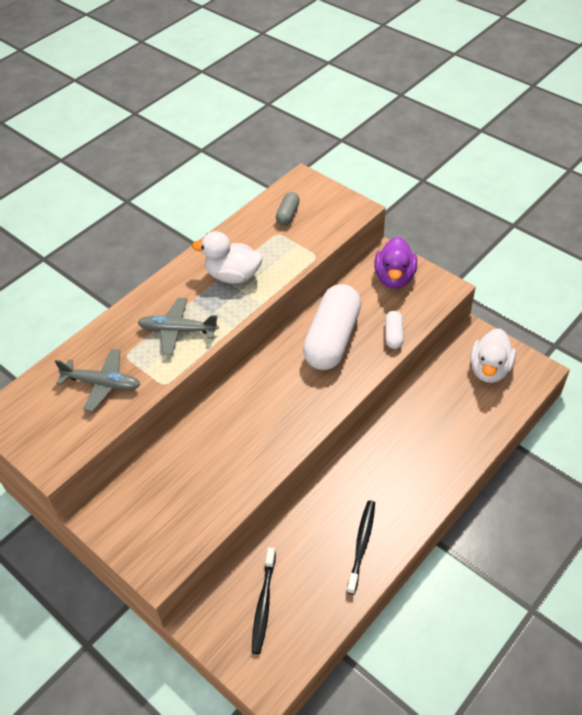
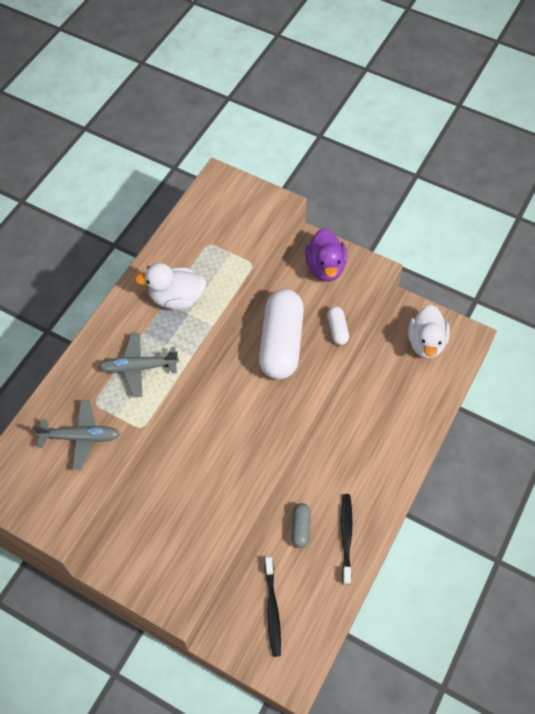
camera: 15 degrees left, 10 degrees up
(288, 214) = (213, 220): grey capsule -> grey capsule (300, 528)

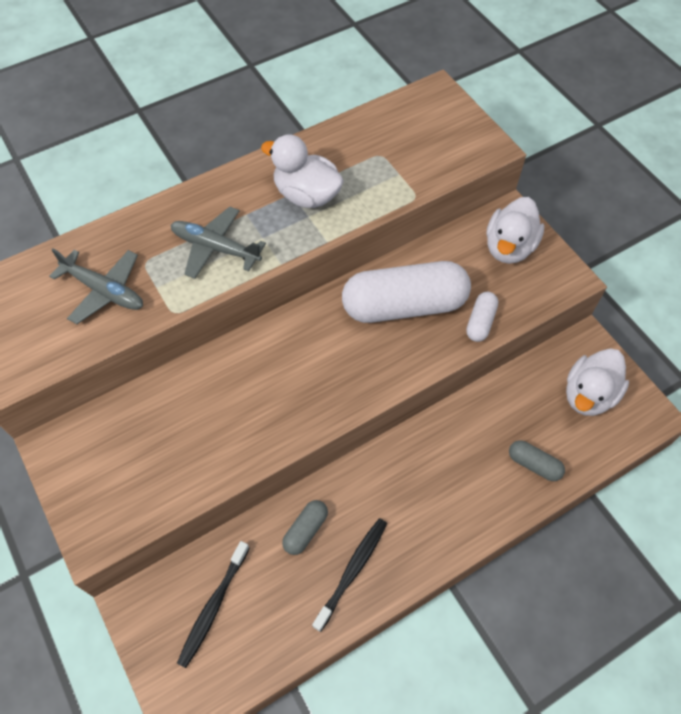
camera: 30 degrees right, 0 degrees up
(281, 343) = (404, 305): white capsule -> white capsule turned 45 degrees clockwise
(325, 267) = (509, 247): purple duck -> white duck
(418, 407) = (534, 464): none -> grey capsule

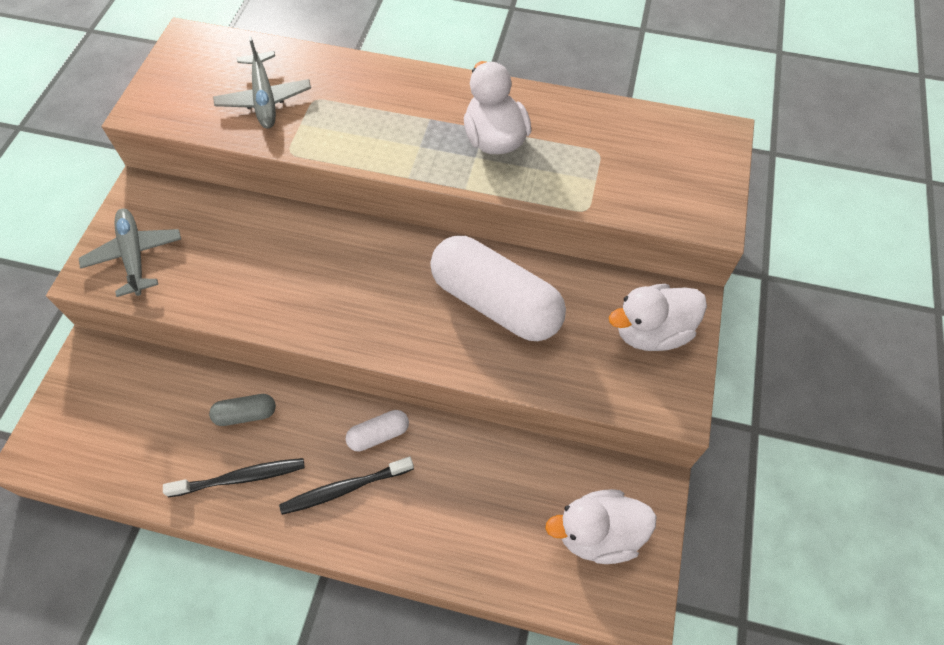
camera: 45 degrees right, 0 degrees up
(213, 606) = (129, 405): black toothbrush -> black toothbrush (345, 488)
(215, 248) = (375, 127): grey plane -> grey plane (134, 256)
(480, 322) = (544, 372): white capsule -> white capsule (378, 434)
(534, 464) = (475, 542): grey capsule -> none

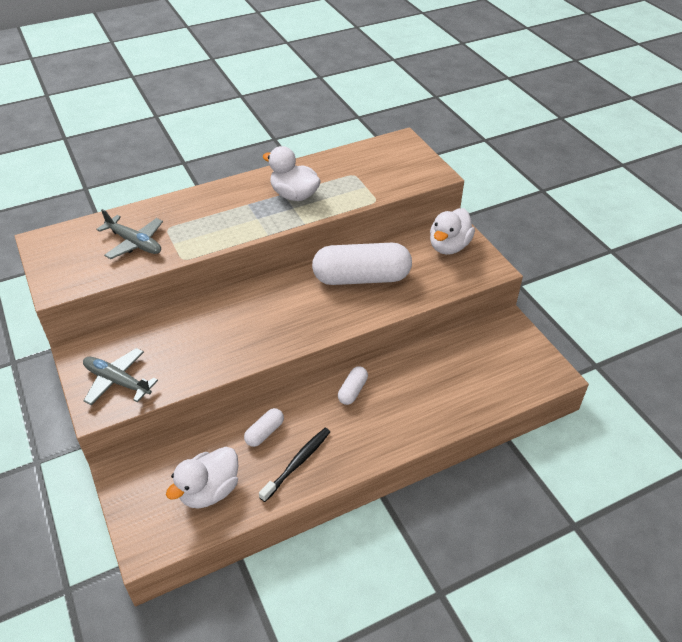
camera: 40 degrees left, 15 degrees down
(246, 414) = (265, 432): grey capsule -> white capsule
(345, 488) = (362, 426): black toothbrush -> none
(598, 534) = (506, 357): white duck -> white duck (209, 491)

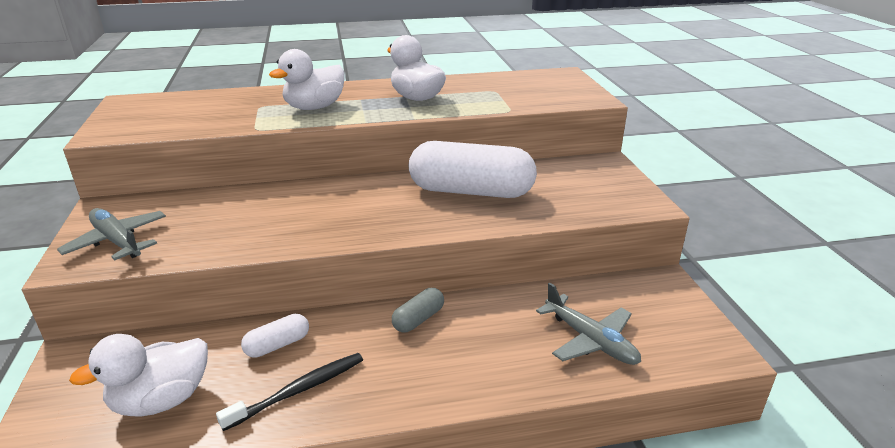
camera: 15 degrees right, 15 degrees down
(134, 243) = (216, 112): grey plane -> grey plane (590, 340)
(352, 391) = (418, 319): white capsule -> grey capsule
(449, 246) = (595, 178): white duck -> white duck (314, 107)

